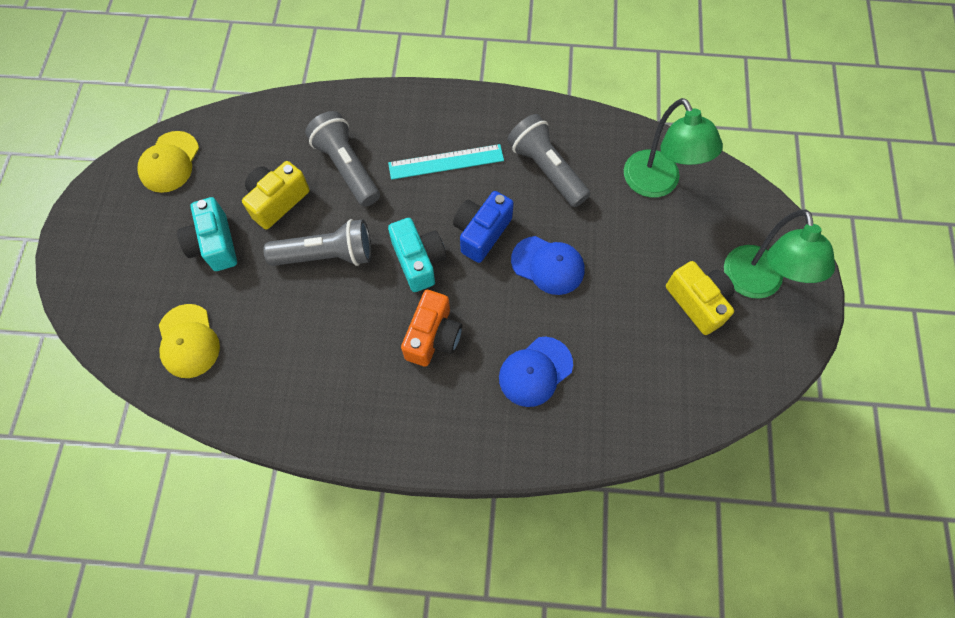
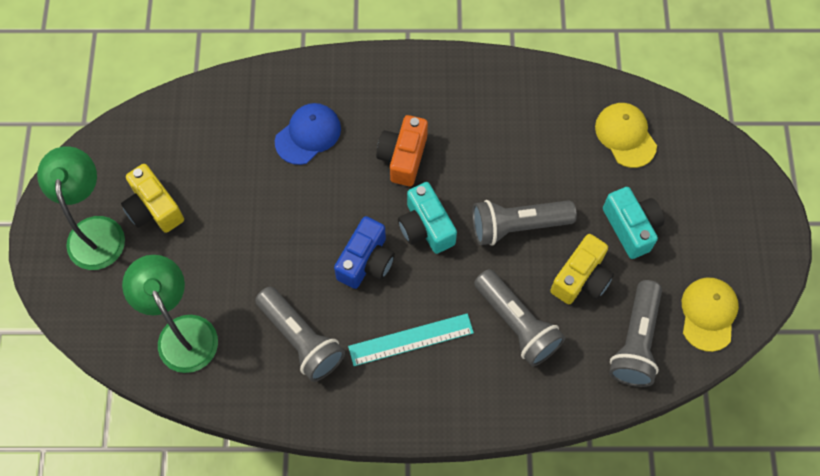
camera: 175 degrees right, 0 degrees up
(243, 145) = (636, 341): none -> grey flashlight
(548, 265) = (298, 233): blue cap -> none

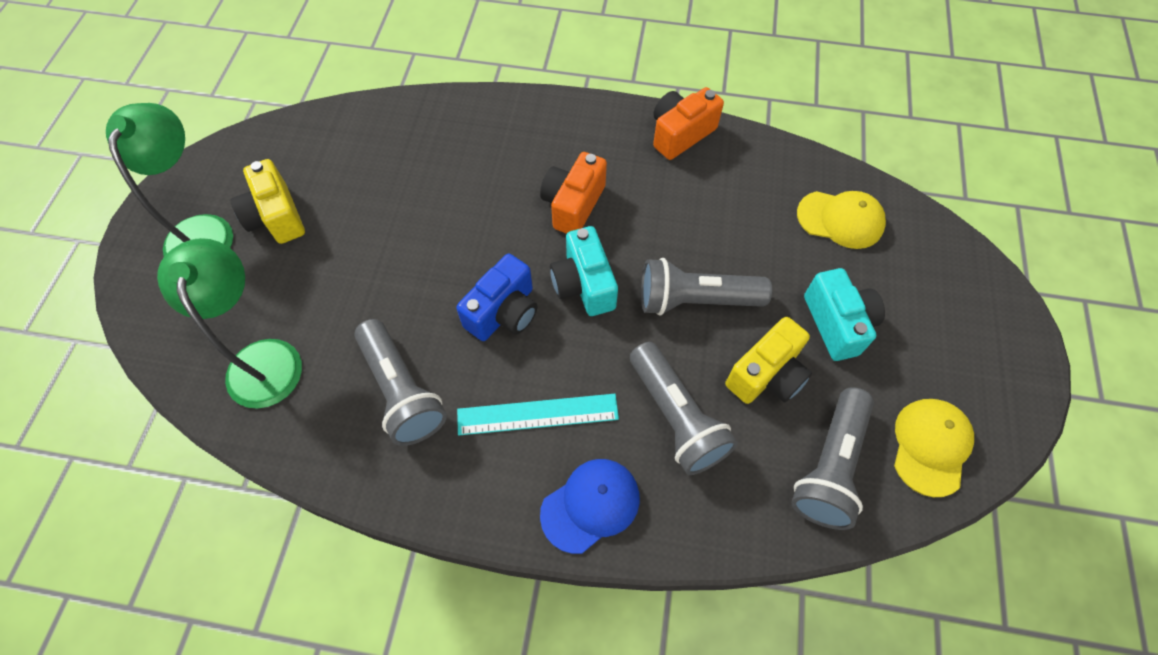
camera: 10 degrees right, 5 degrees down
(308, 135) = (470, 166): blue cap -> blue cap (590, 505)
(482, 75) = (680, 134): none -> orange camera
(625, 136) = (840, 219): yellow cap -> yellow cap turned 120 degrees clockwise

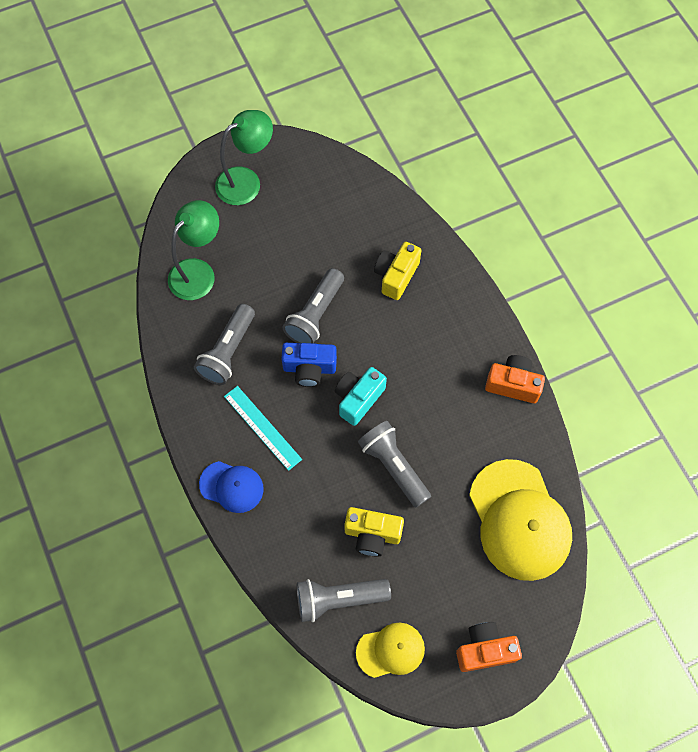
camera: 55 degrees right, 5 degrees up
(276, 217) = (281, 209): yellow camera -> yellow camera (396, 276)
(573, 205) = (409, 357): orange camera -> orange camera (485, 650)
(676, 417) = (311, 500): grey flashlight -> grey flashlight (315, 314)
(837, 323) = (437, 557): turquoise camera -> none
(840, 219) = (519, 520): yellow cap -> yellow cap, size x1.87

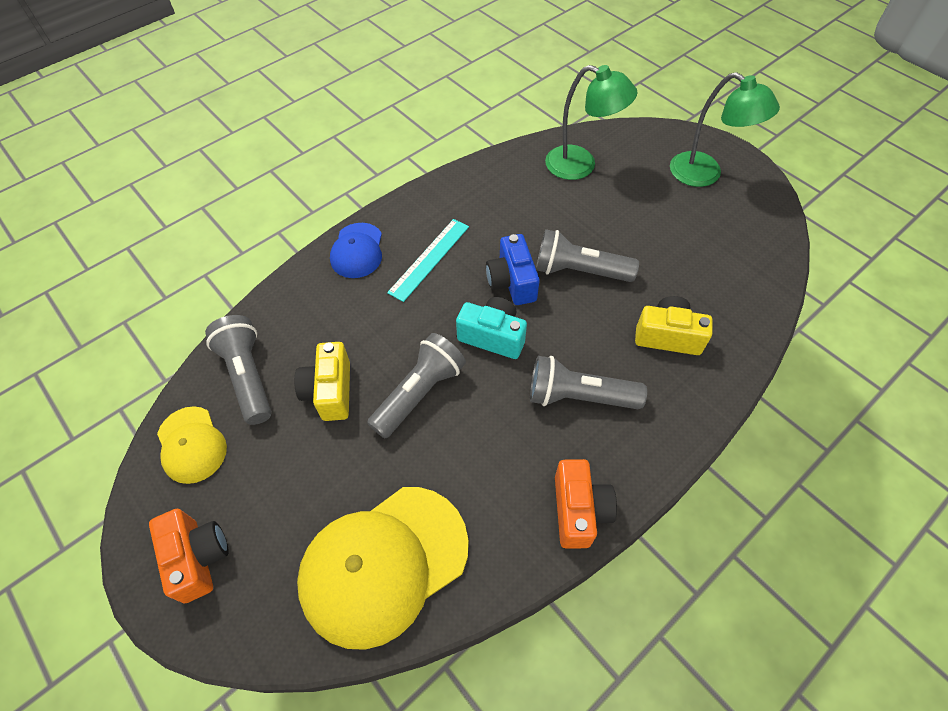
camera: 75 degrees right, 10 degrees down
(228, 351) = (504, 210): grey flashlight -> grey flashlight (579, 396)

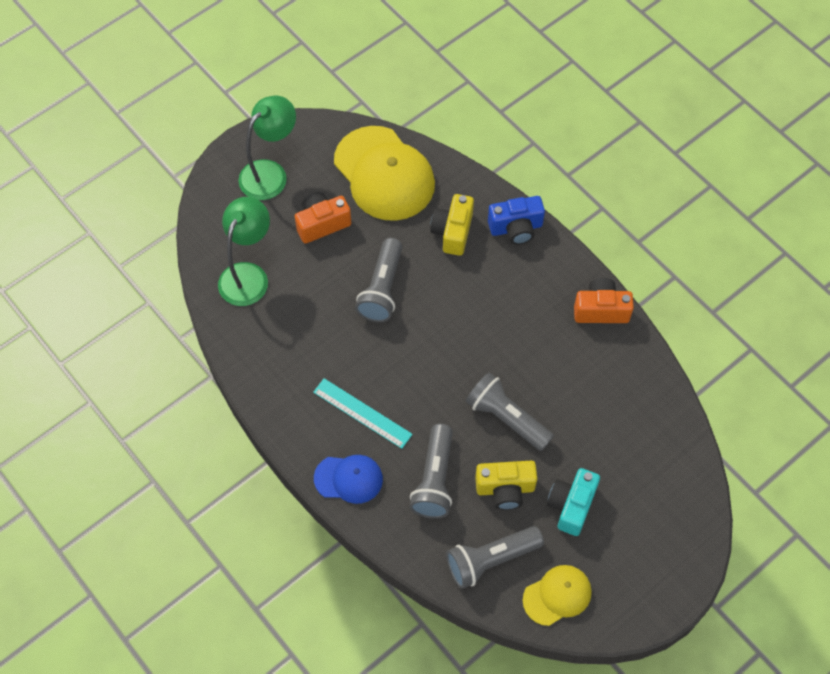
camera: 90 degrees left, 5 degrees up
(198, 557) = (649, 570): orange camera -> orange camera (322, 224)
(384, 564) = (646, 438): yellow cap -> yellow cap (384, 174)
(493, 336) = (451, 361): turquoise camera -> turquoise camera (571, 506)
(512, 282) = (392, 343): blue camera -> blue camera (516, 228)
(579, 396) = (508, 301): grey flashlight -> grey flashlight (434, 479)

